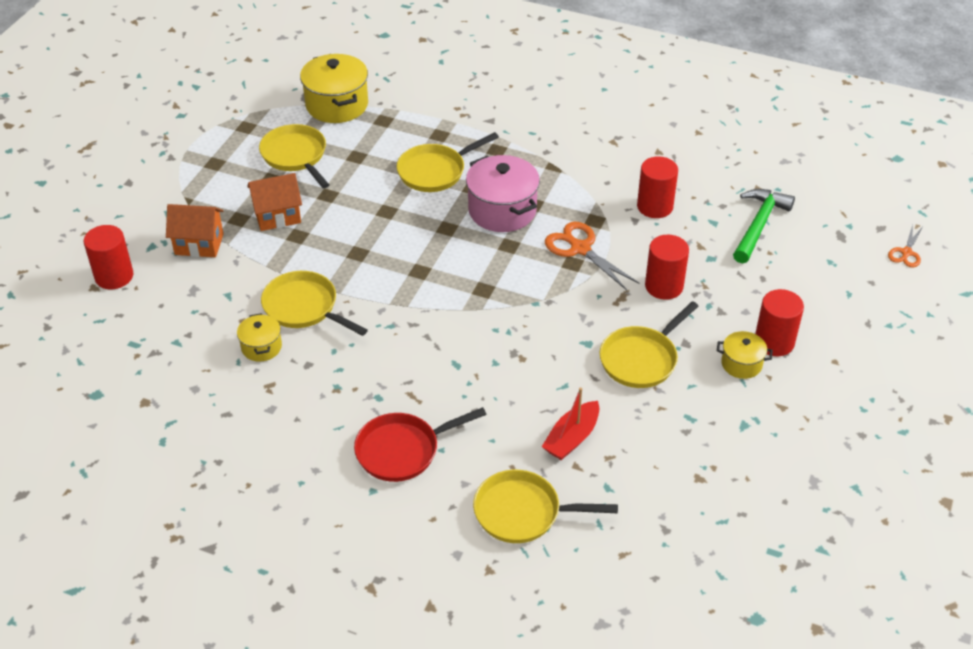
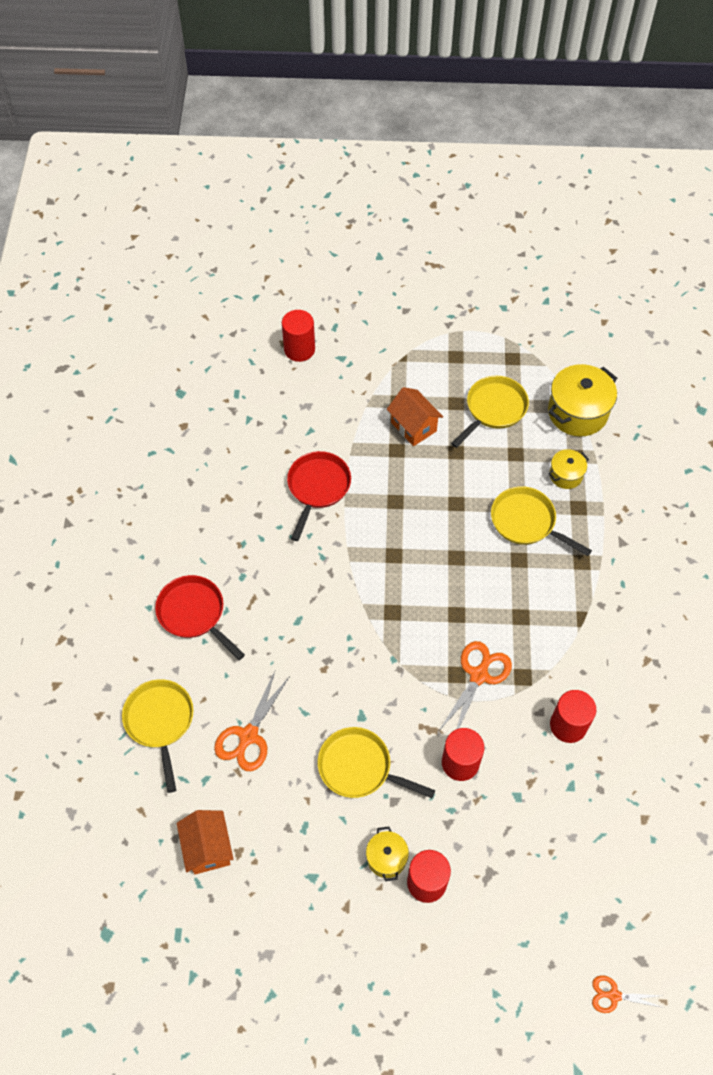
camera: 70 degrees right, 15 degrees up
(199, 244) = (357, 387): orange house -> orange house (208, 848)
(261, 347) = (264, 476): yellow pot -> yellow pot (565, 475)
(304, 307) = (317, 488): yellow pan -> red pan
(502, 210) = (500, 594): pink pot -> none
(572, 438) = (248, 736): red boat -> orange scissors
(758, 225) = (587, 832): green hammer -> none

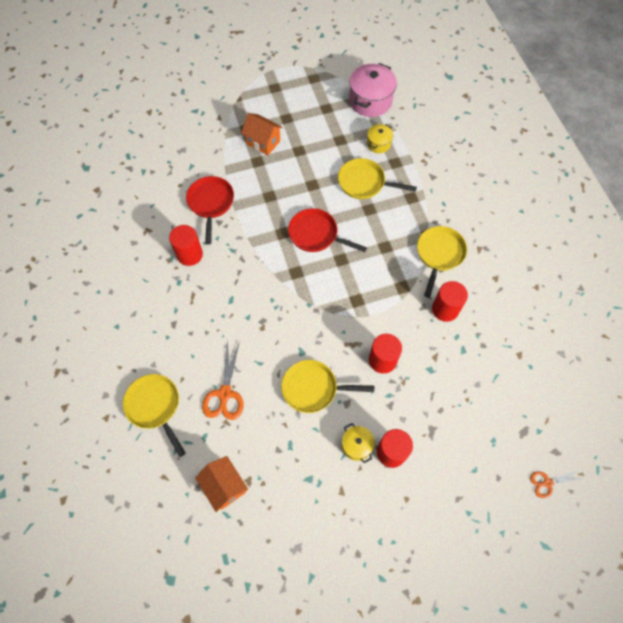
camera: 20 degrees left, 5 degrees up
(194, 613) = (152, 320): red pan -> red pan (316, 234)
(299, 349) = (163, 113): red cylinder -> red cylinder (190, 254)
(479, 675) = (372, 296): orange scissors -> none
(493, 409) = (313, 115): yellow pan -> yellow pan (439, 254)
(577, 412) = (370, 101): yellow pot -> pink pot

